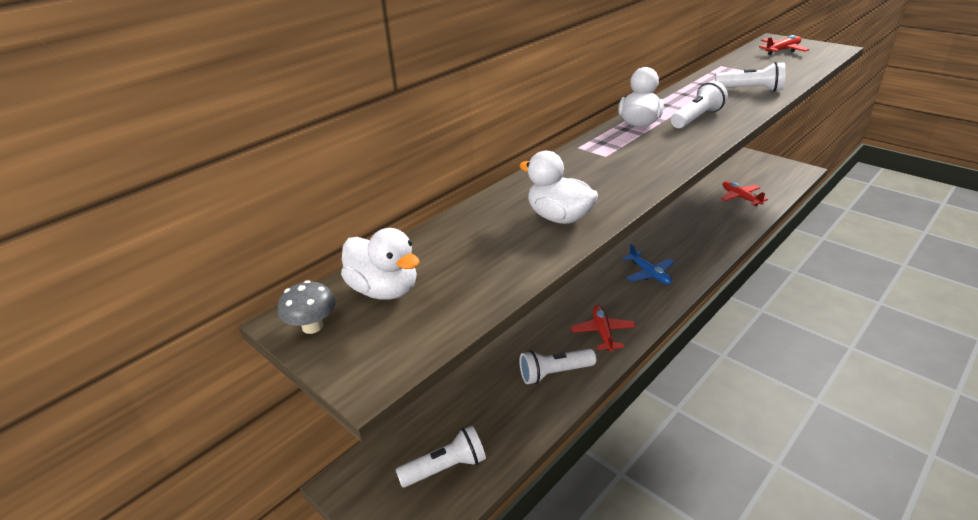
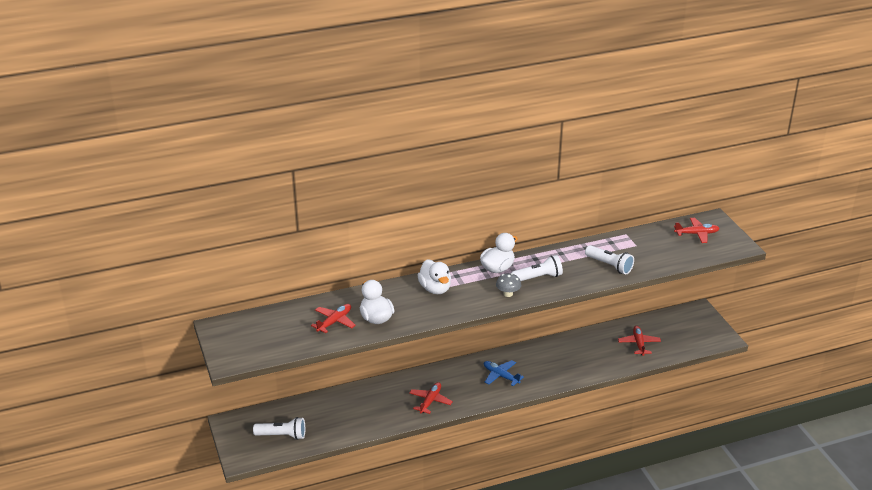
camera: 25 degrees right, 0 degrees up
(312, 326) = (221, 332): grey mushroom -> grey mushroom (508, 294)
(384, 290) = (262, 327): white duck -> white duck (435, 289)
(502, 242) = (334, 322): none -> red plane
(554, 373) = (379, 413): white flashlight -> none
(649, 274) = (500, 376): blue plane -> blue plane turned 135 degrees clockwise

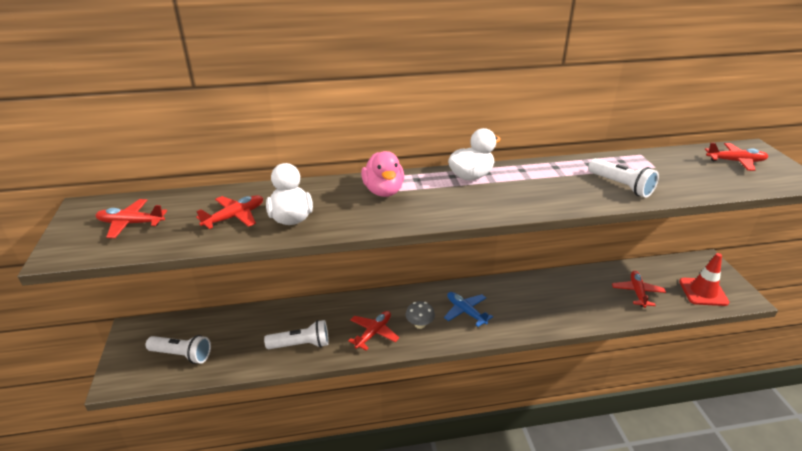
camera: 10 degrees right, 0 degrees up
(261, 335) = (131, 223): none -> red plane
(435, 289) = (383, 191): white duck -> pink duck
(508, 294) = (478, 206): grey mushroom -> grey mushroom (419, 324)
(538, 277) = (522, 191): white flashlight -> white flashlight (301, 345)
(691, 337) = (703, 292): none -> red traffic cone

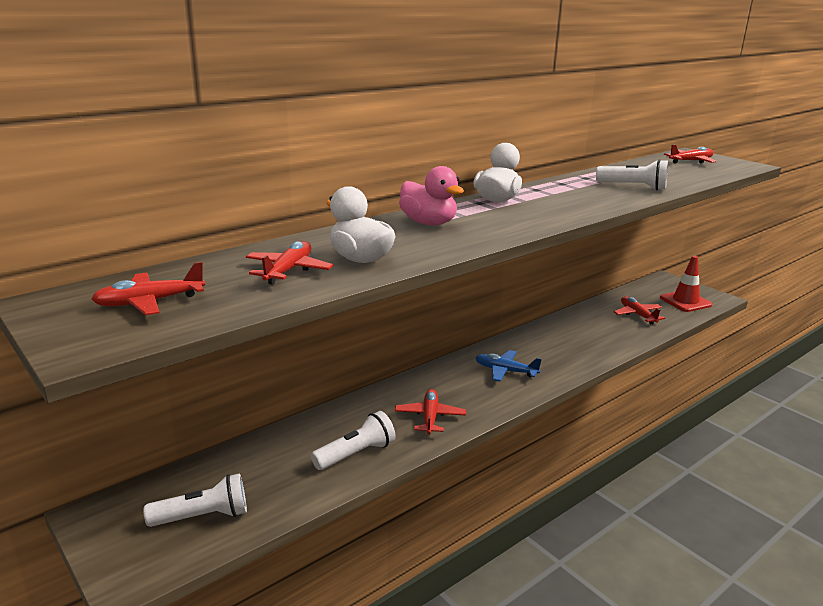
camera: 30 degrees left, 10 degrees down
(419, 324) = (470, 395): grey mushroom -> none

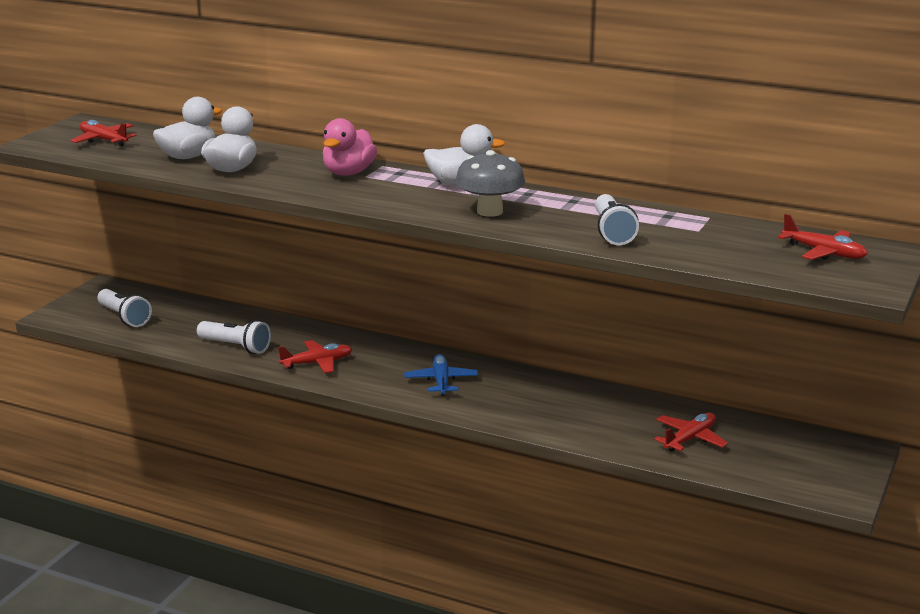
camera: 65 degrees right, 0 degrees up
(288, 270) = (188, 157): red plane -> white duck
(569, 203) = (490, 211): none -> grey mushroom
(685, 301) = (789, 470): red traffic cone -> none

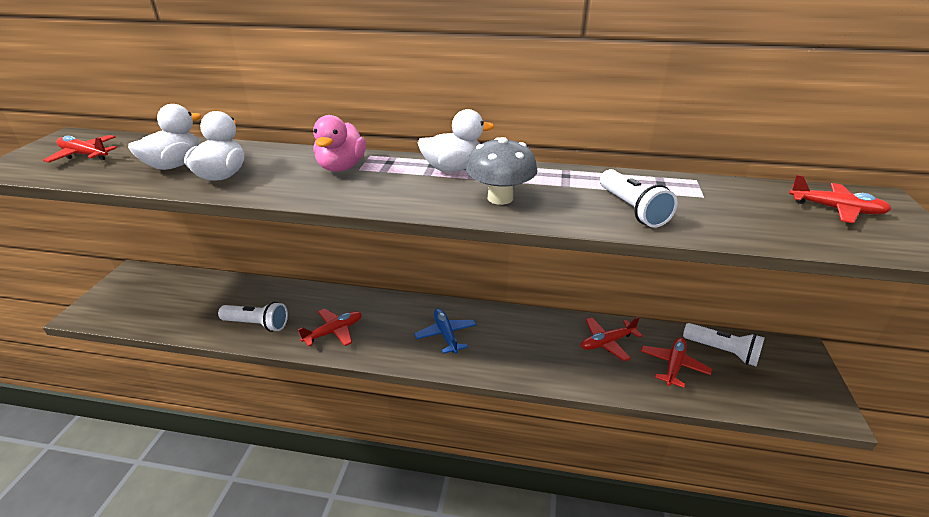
camera: 15 degrees left, 10 degrees up
(124, 317) = (150, 305): white flashlight -> white flashlight (722, 351)
(625, 411) = (607, 342): none -> red plane

